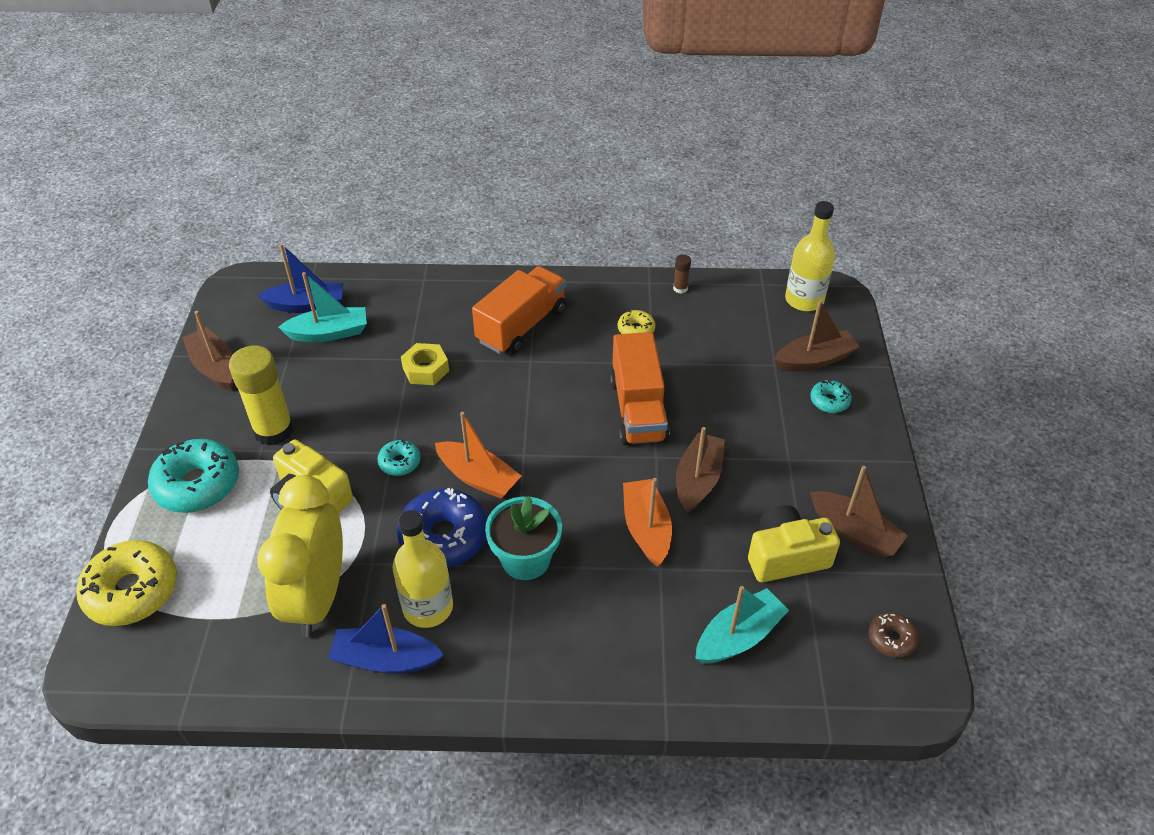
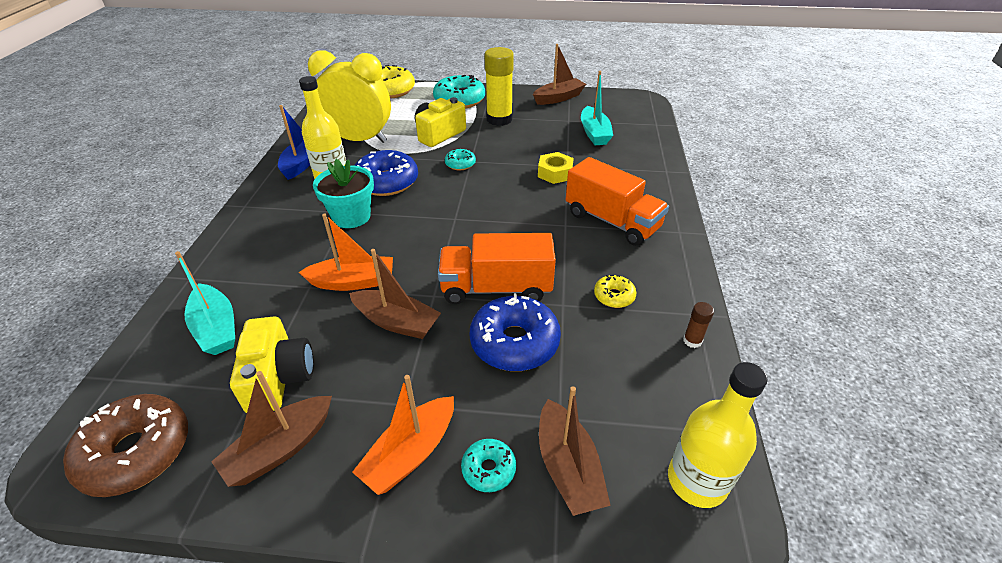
camera: 95 degrees right, 5 degrees down
(307, 305) = (624, 124): blue boat -> none
(478, 478) = (436, 196): orange boat -> orange boat (410, 453)
(705, 393) = (514, 342): none -> blue donut
(891, 639) = (136, 452): brown donut -> brown donut, size x2.00

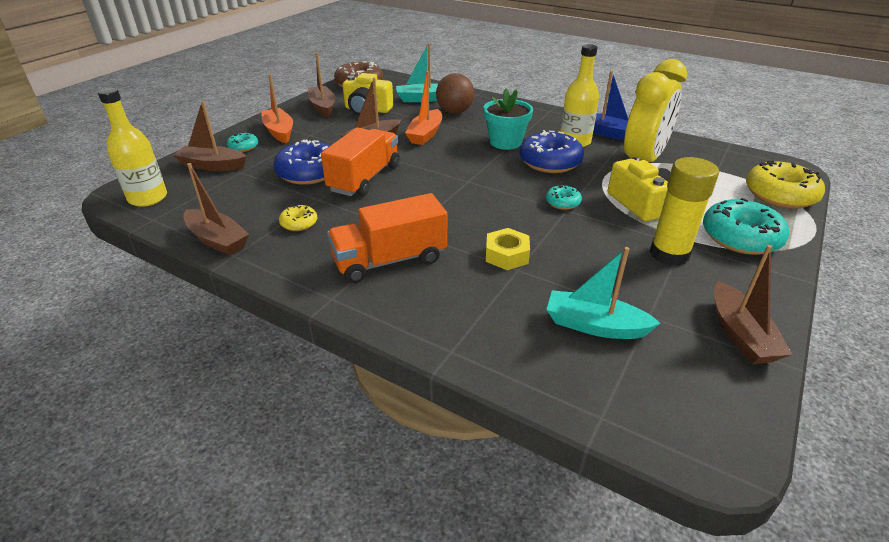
camera: 115 degrees right, 5 degrees down
(266, 279) = (454, 112): none -> brown ball
(692, 341) = (217, 240): brown glue stick -> brown boat

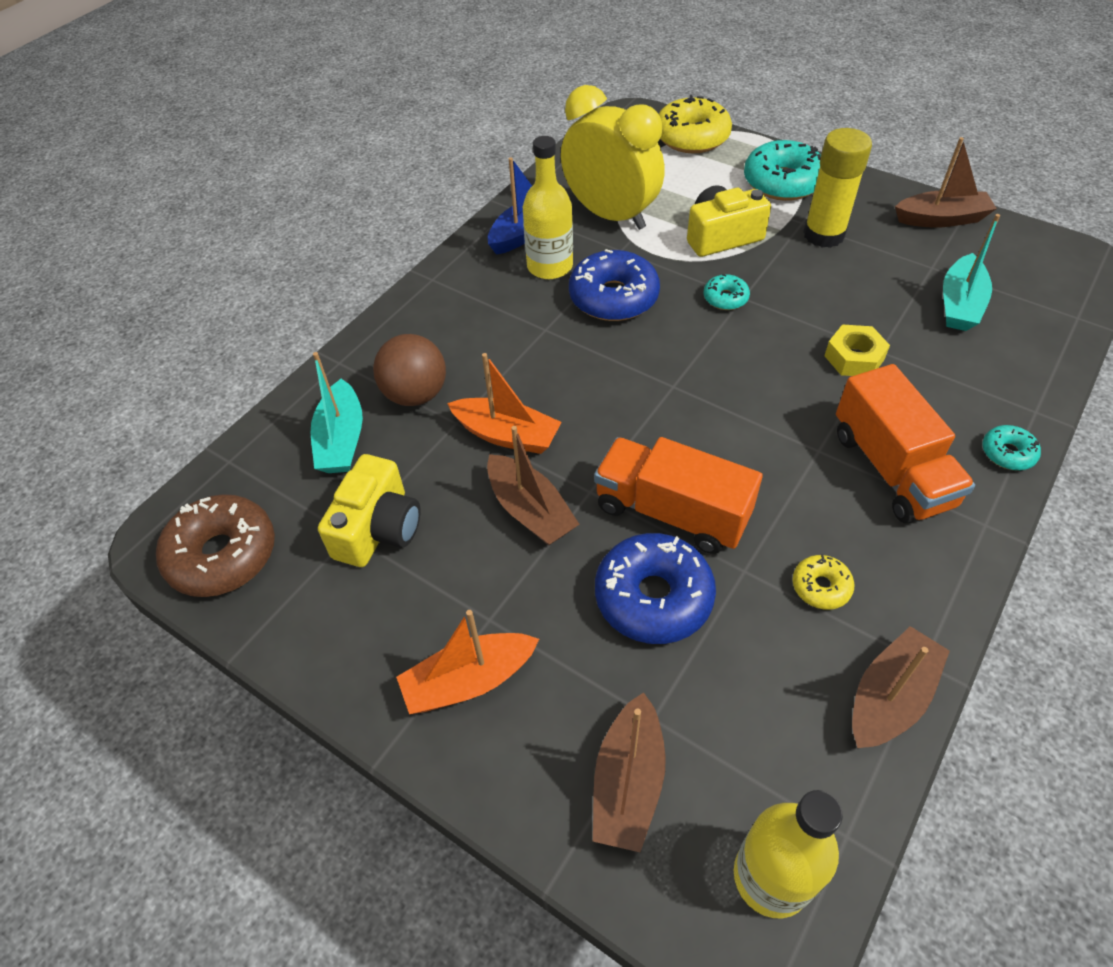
camera: 85 degrees left, 15 degrees up
(243, 147) = (540, 740): turquoise donut -> turquoise donut (1007, 453)
(323, 107) = (347, 613): brown boat -> none
(505, 142) = (546, 338): turquoise flower pot -> none

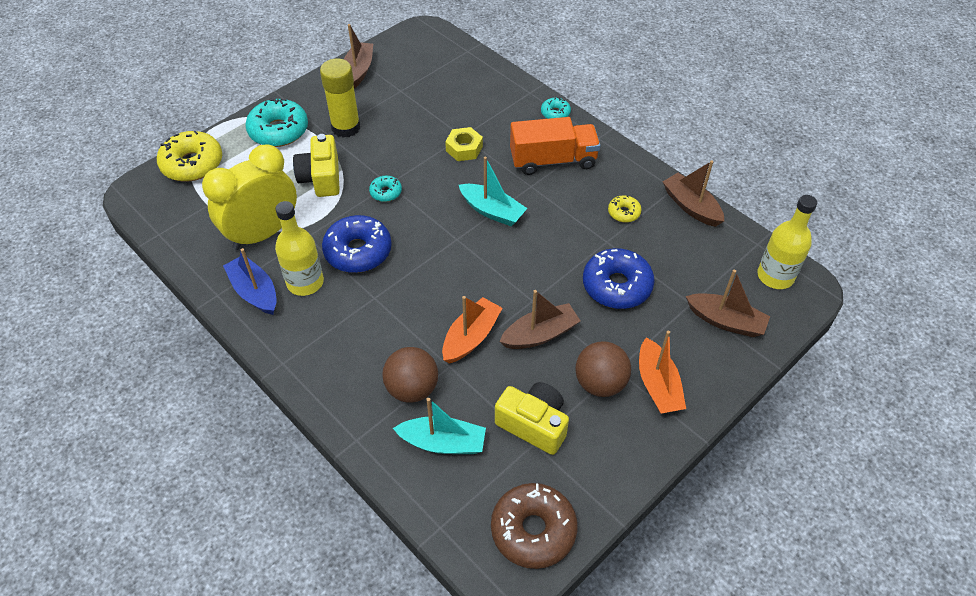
camera: 80 degrees left, 0 degrees up
(459, 599) = (600, 383): none -> brown ball
(671, 512) = (559, 263): orange truck -> none
(959, 304) = (438, 91): turquoise boat -> turquoise boat (492, 211)

